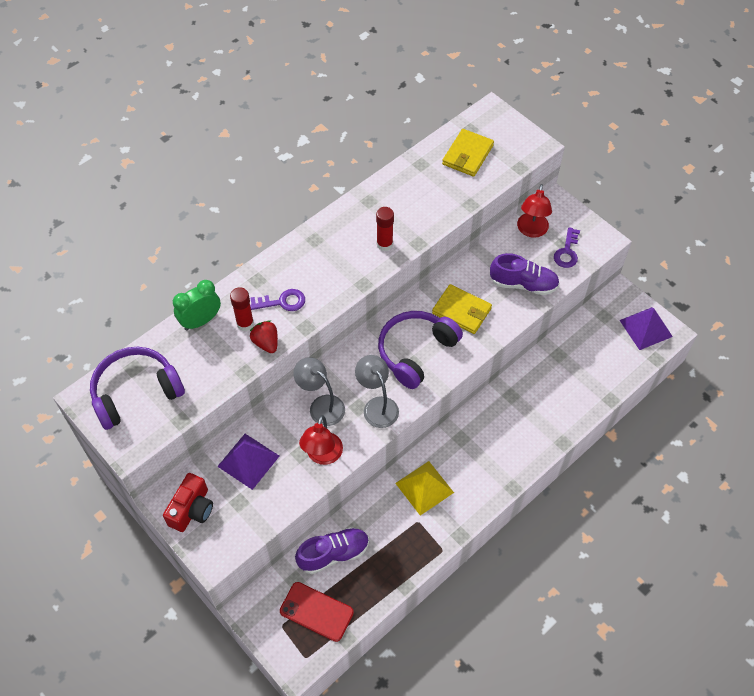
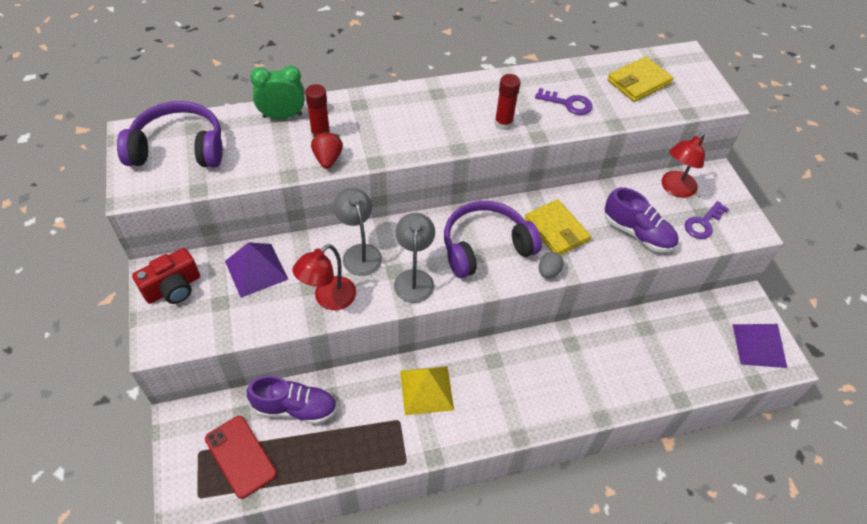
camera: 25 degrees right, 5 degrees down
(282, 302) = (369, 131): purple key -> purple key (568, 103)
(475, 350) = (548, 272): none -> grey egg

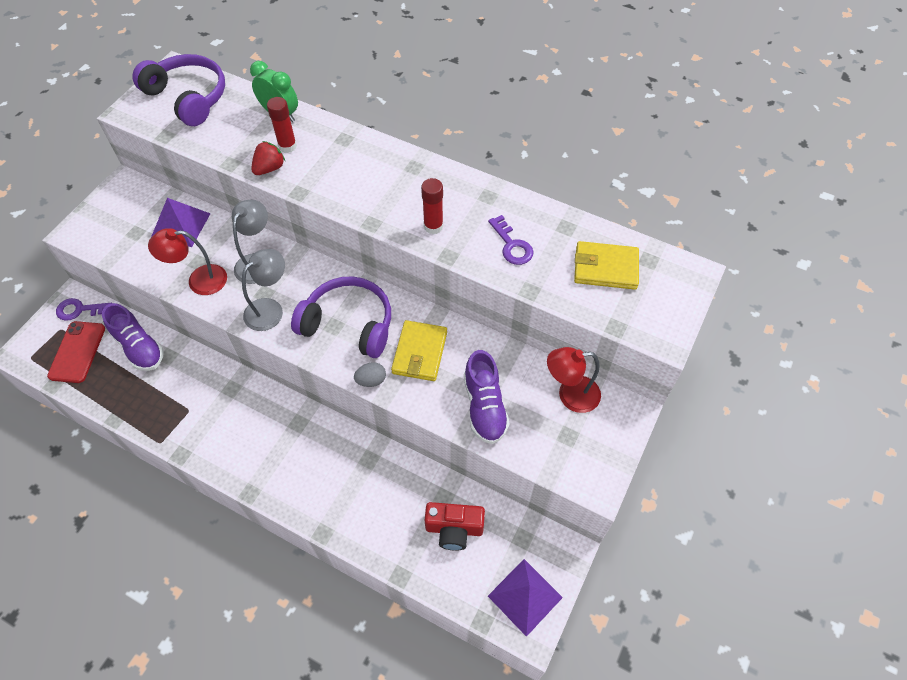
camera: 45 degrees right, 5 degrees up
(173, 288) = (122, 202): red camera -> red camera (454, 529)
(426, 390) = (229, 404): yellow pyramid -> none
(703, 223) = (556, 444): purple key -> purple key (79, 310)

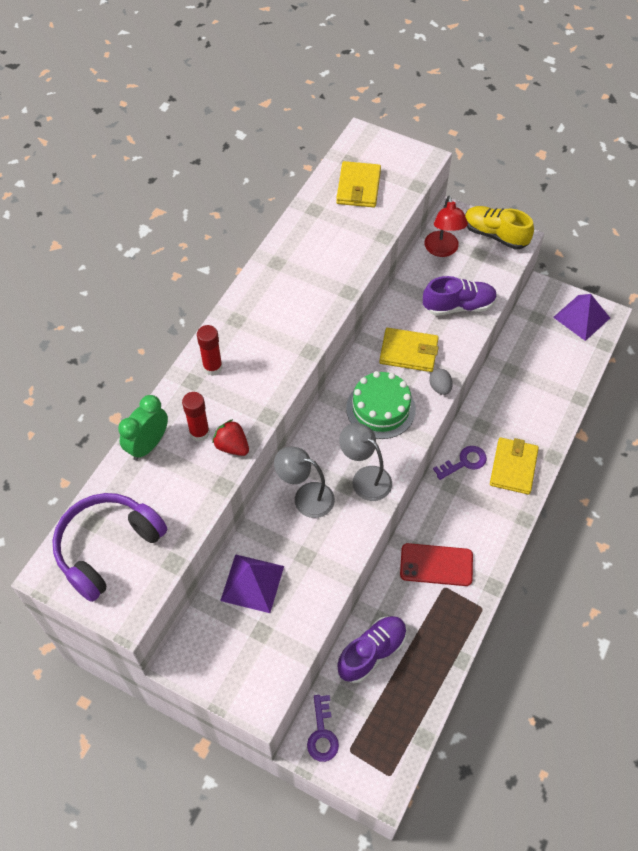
camera: 90 degrees left, 0 degrees up
(77, 352) = (380, 721): red phone -> red phone (436, 565)
(199, 280) = (330, 550): red lamp -> none
(313, 488) = (513, 467): none -> yellow wallet
(348, 324) = (380, 409): purple headphones -> green cake
(433, 226) = (313, 303): red glue stick -> red glue stick (212, 367)
(454, 529) = (536, 362): red camera -> none
(512, 245) = (335, 247): purple key -> purple key (464, 462)
(601, 457) = (495, 235): none -> yellow shoe

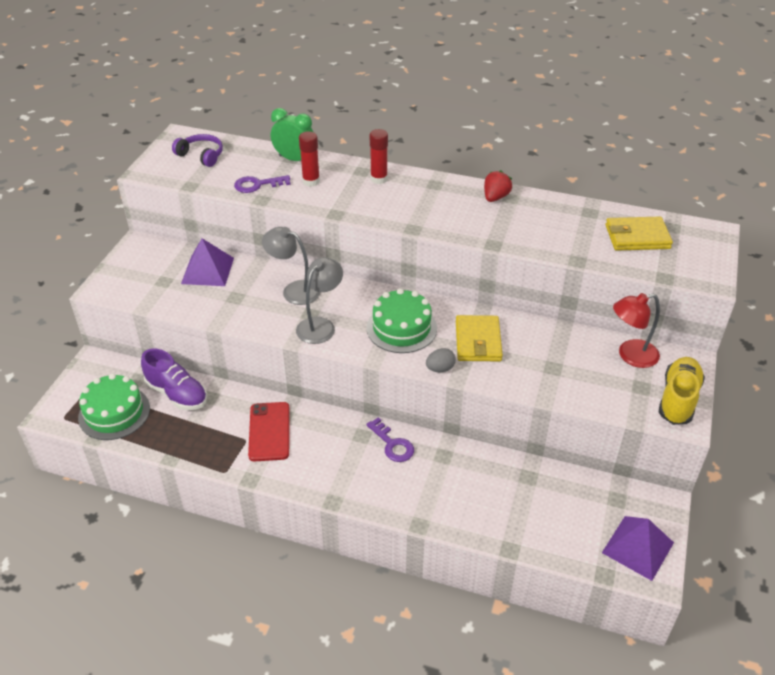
camera: 80 degrees right, 15 degrees down
(108, 548) = (201, 155): purple headphones -> purple headphones, size x0.58
(232, 446) = (300, 199): red strawberry -> red strawberry (495, 197)
(305, 497) = (294, 290): grey lamp -> grey lamp turned 75 degrees counterclockwise
(322, 734) = (104, 370): purple key -> purple key (257, 185)
(390, 719) = (114, 412): none -> green cake
(458, 306) = (555, 375): purple shoe -> none
(513, 467) = (396, 488): yellow wallet -> none

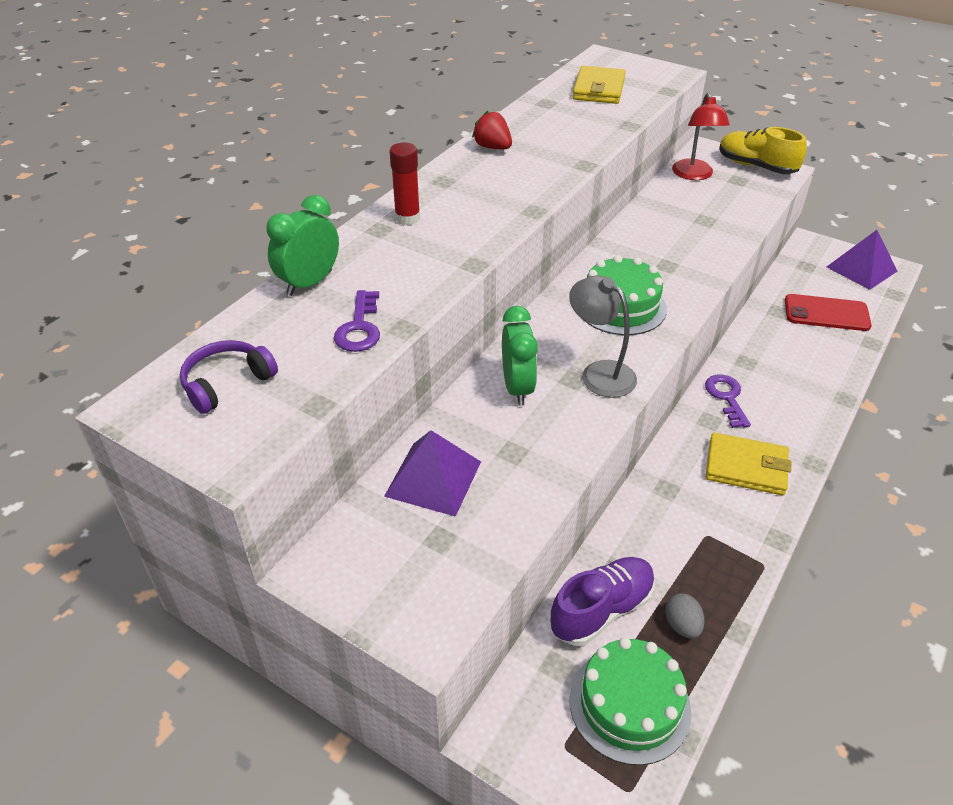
camera: 75 degrees left, 0 degrees up
(269, 431) = (694, 507): red phone -> red phone (826, 313)
(294, 290) = (517, 388): grey lamp -> green clock
(311, 181) = (380, 275): red glue stick -> none
(392, 444) = (726, 397): purple key -> purple key turned 75 degrees counterclockwise
(440, 369) = (697, 290): grey egg -> grey egg (682, 625)
(478, 341) = (656, 257): yellow wallet -> yellow wallet (746, 467)

